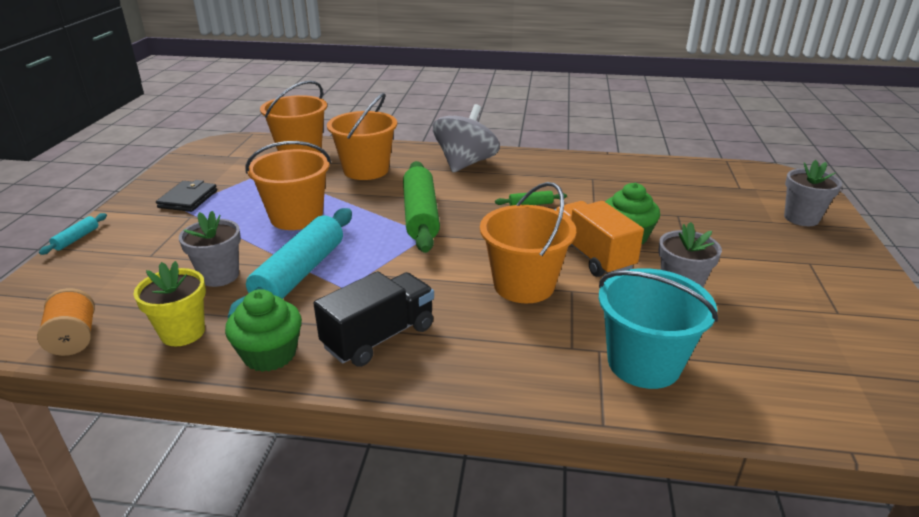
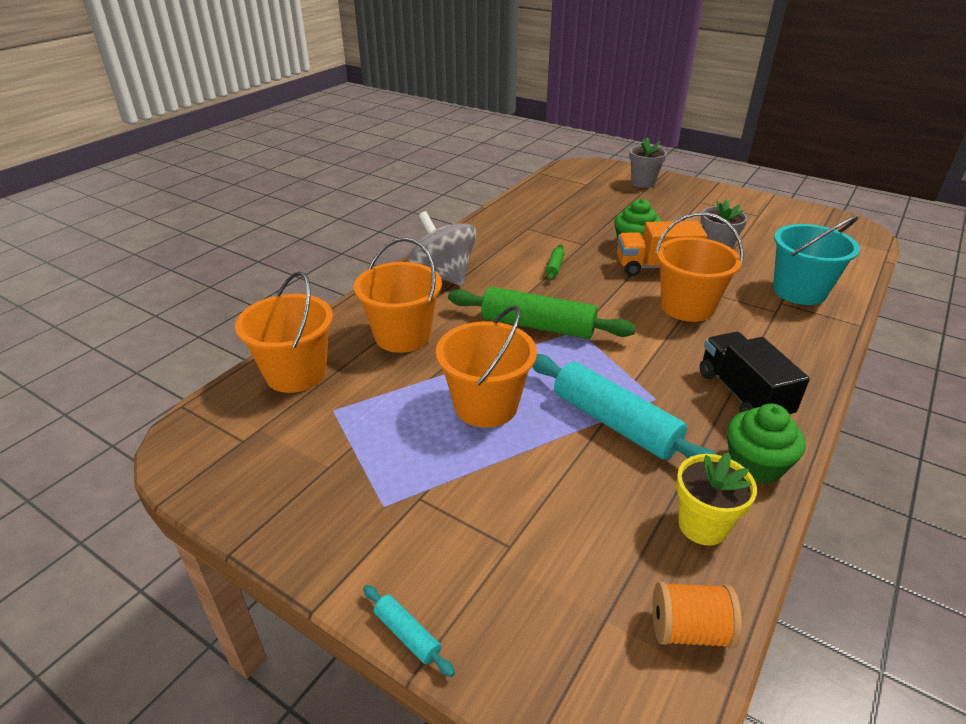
camera: 65 degrees left, 5 degrees up
(188, 199) = (361, 495): black wallet -> none
(219, 276) = (593, 484): grey flower pot -> none

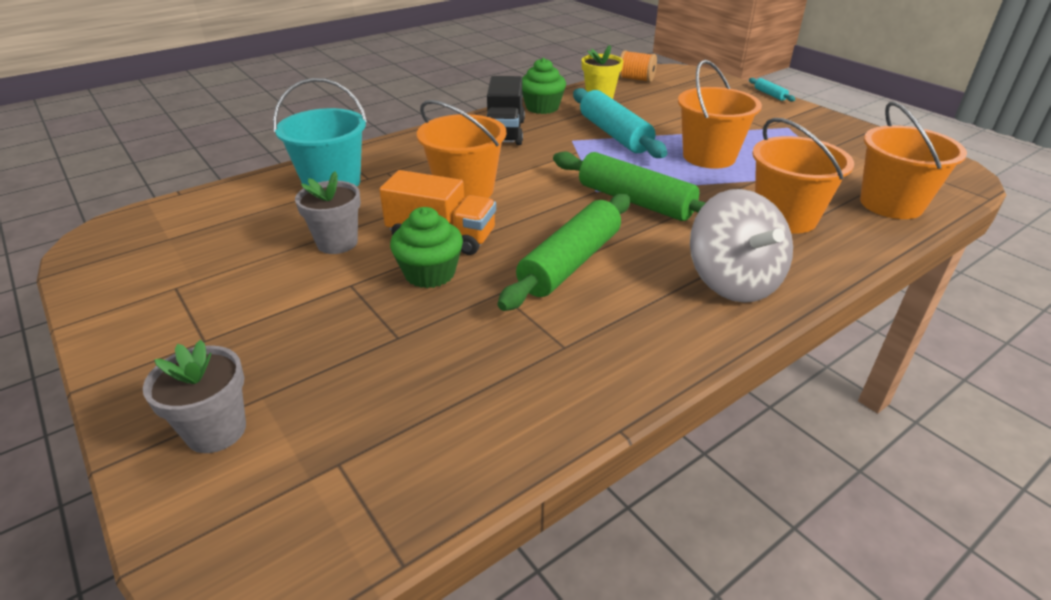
camera: 160 degrees left, 0 degrees up
(554, 267) = (570, 263): green rolling pin -> green rolling pin, size x2.35

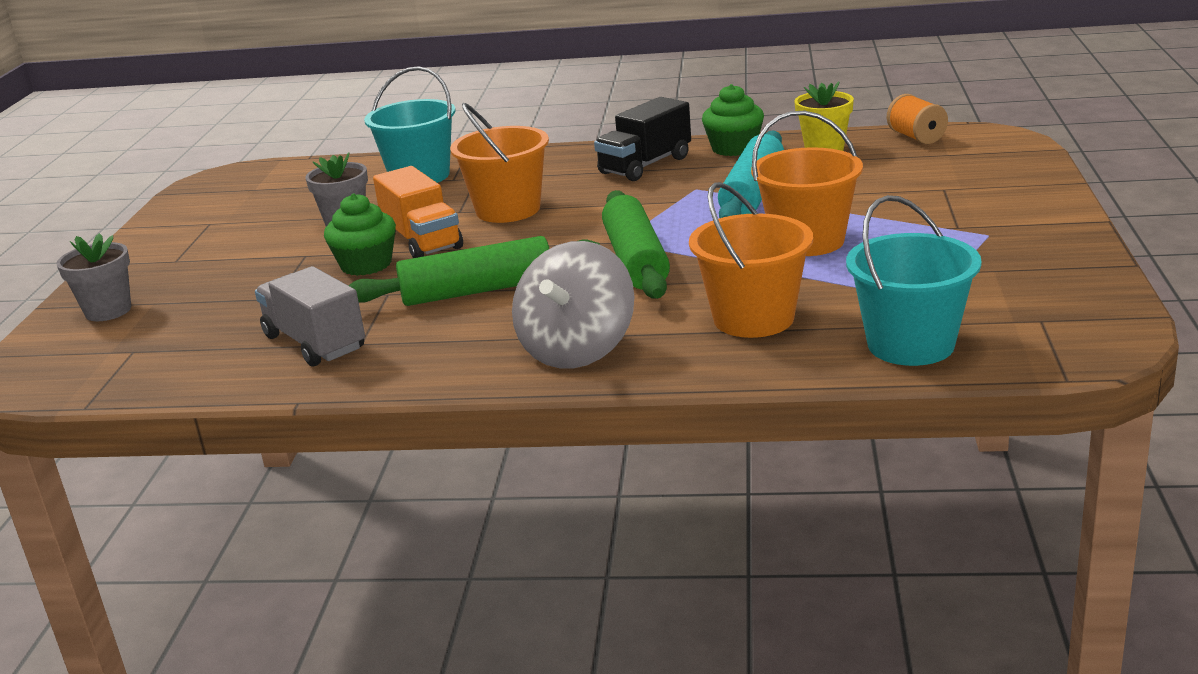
camera: 45 degrees right, 10 degrees down
(523, 364) = (315, 343): none -> grey truck
(770, 94) = (1063, 191): turquoise rolling pin -> none
(891, 204) = (910, 344): orange bucket -> turquoise bucket

